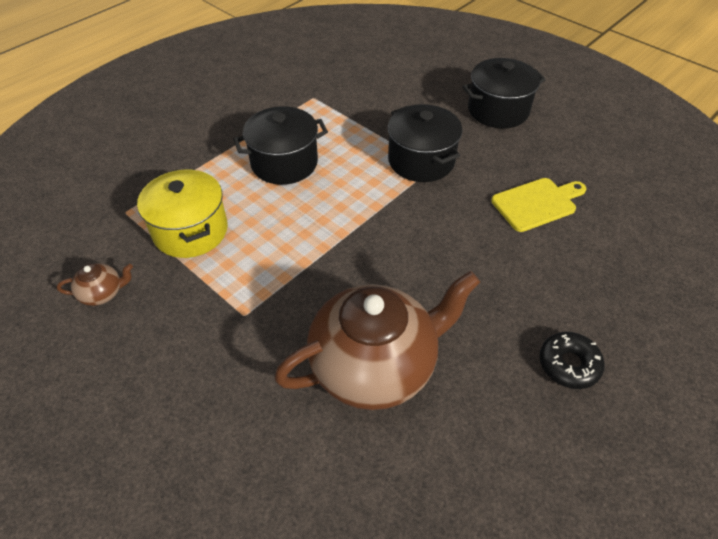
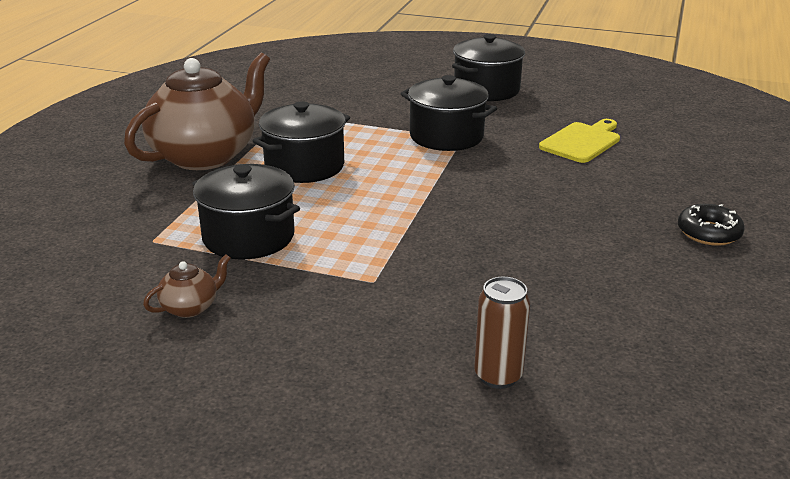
camera: 25 degrees left, 20 degrees down
(190, 231) = (248, 237): yellow pot -> black pot
(260, 463) = (498, 376): none -> brown can
(375, 366) = (542, 280): brown teapot -> brown teapot (205, 155)

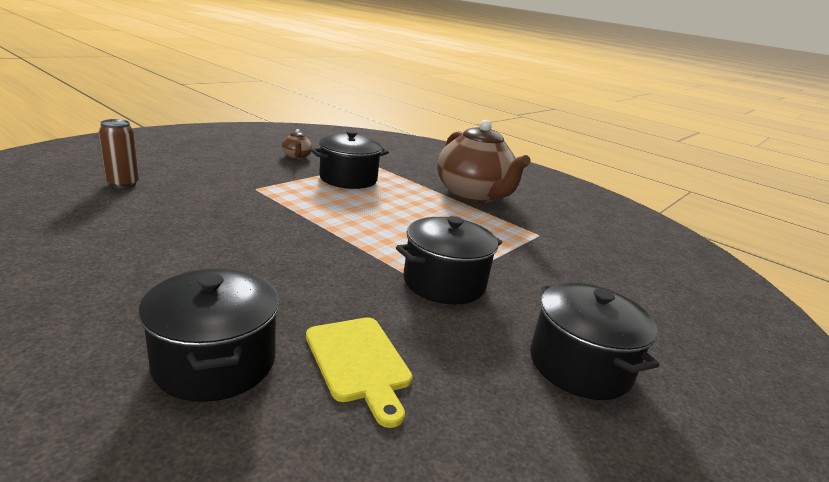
camera: 110 degrees right, 5 degrees down
(304, 166) = (430, 214): black pot -> black pot (215, 362)
(708, 233) = (72, 329): black donut -> none

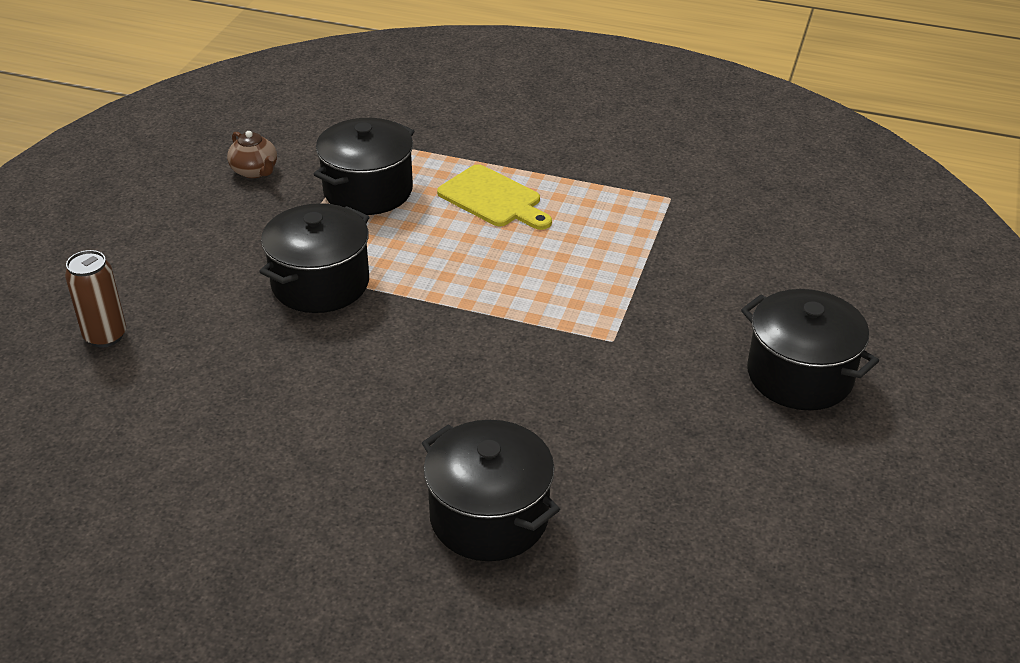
camera: 20 degrees left, 15 degrees up
(359, 362) = (610, 460): yellow cutting board -> yellow cutting board (493, 199)
(444, 282) = (616, 326): black pot -> black pot (320, 283)
(473, 195) = (548, 151): brown teapot -> none

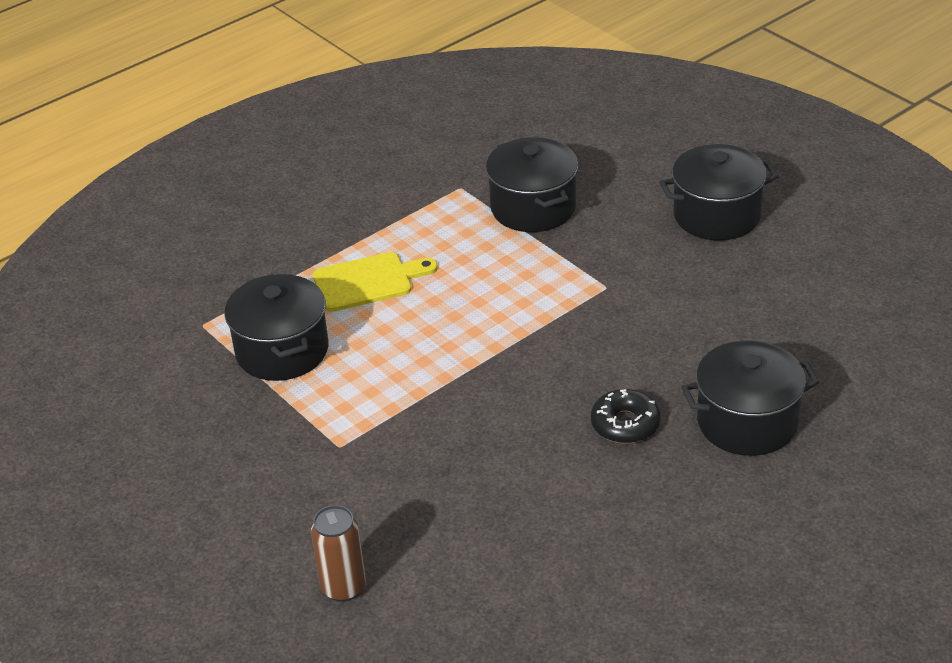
camera: 55 degrees left, 0 degrees up
(255, 171) = (175, 414): brown teapot -> none
(320, 283) = (391, 424): black pot -> black pot (533, 208)
(422, 427) = (625, 424): none -> black donut

